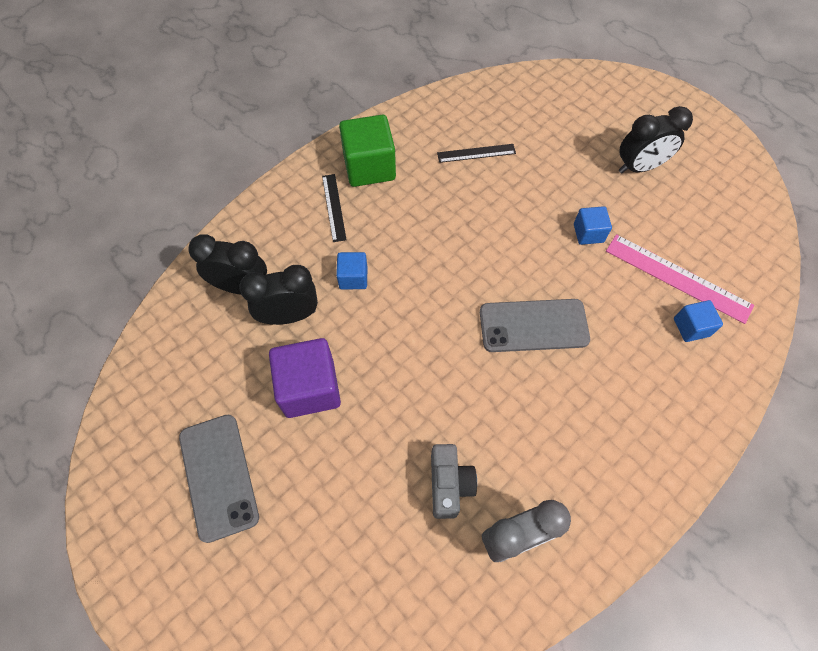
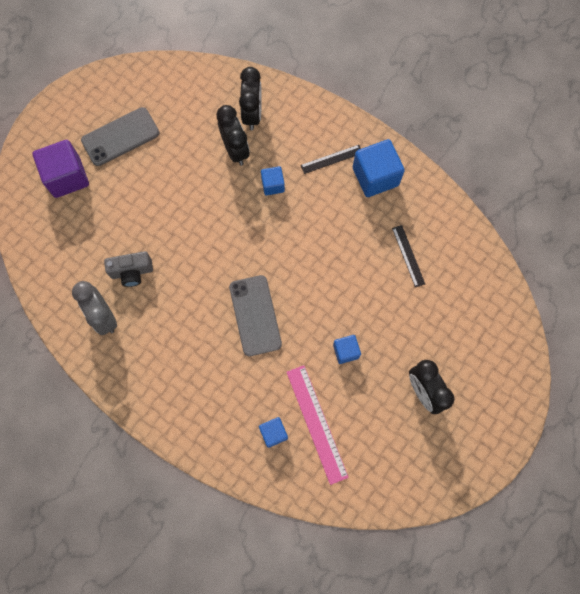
camera: 80 degrees right, 10 degrees up
(310, 388) = (184, 175): purple cube -> purple cube (67, 177)
(369, 167) = (375, 177): green cube -> blue cube
(678, 277) = (317, 423): pink ruler -> pink ruler turned 45 degrees counterclockwise

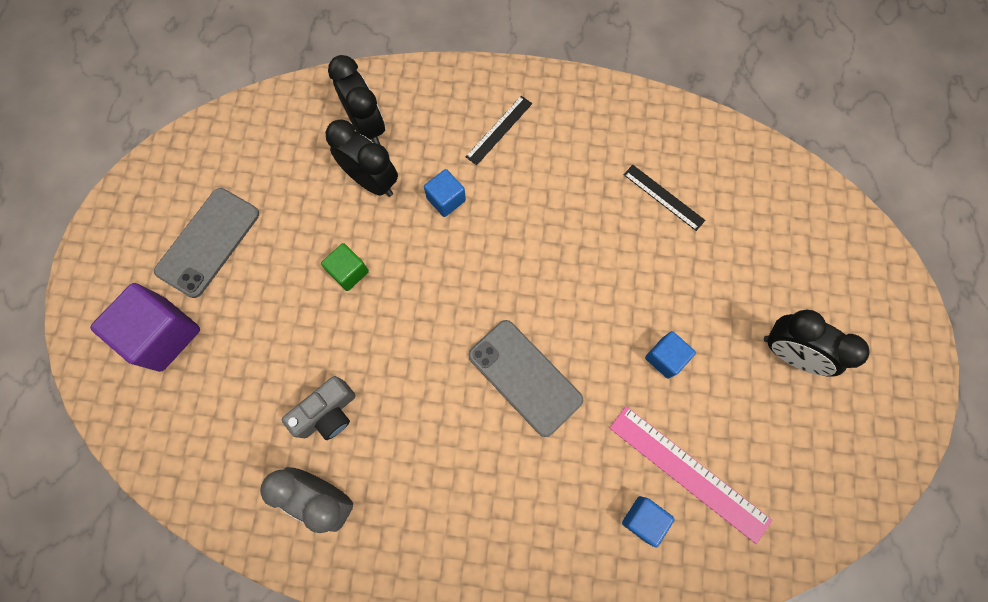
camera: 30 degrees left, 0 degrees up
(190, 198) = (348, 272): none -> green cube
(375, 177) = (565, 123): blue cube -> none

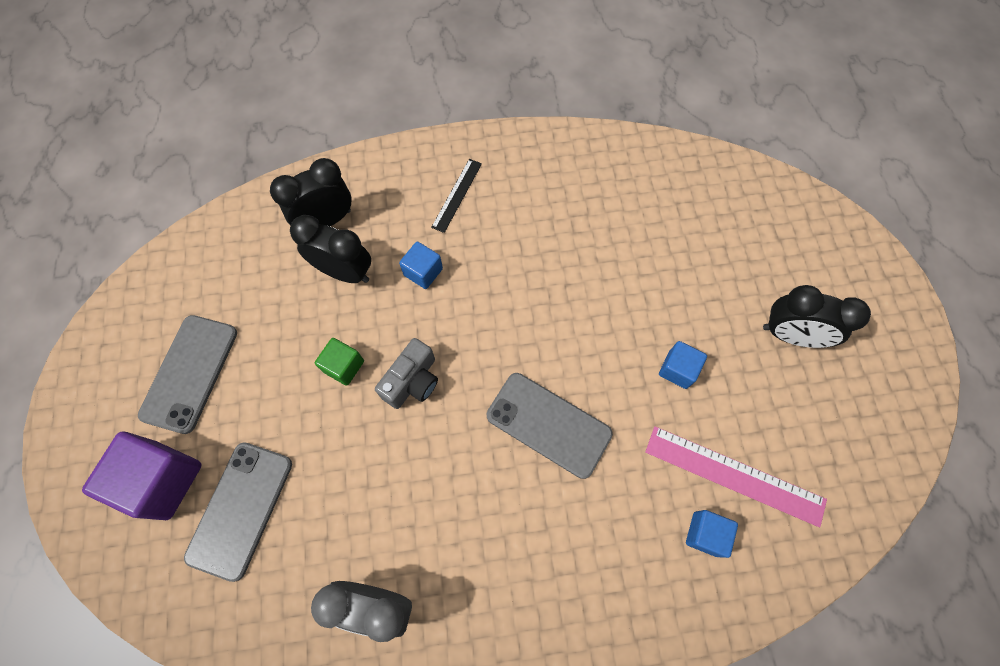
camera: 15 degrees left, 5 degrees down
(225, 379) = (240, 509): none -> grey phone
(328, 413) = (358, 515): grey camera -> grey camera (412, 381)
(367, 126) = (326, 221): black clock -> black clock turned 75 degrees counterclockwise
(663, 197) = (630, 220): black ruler -> none

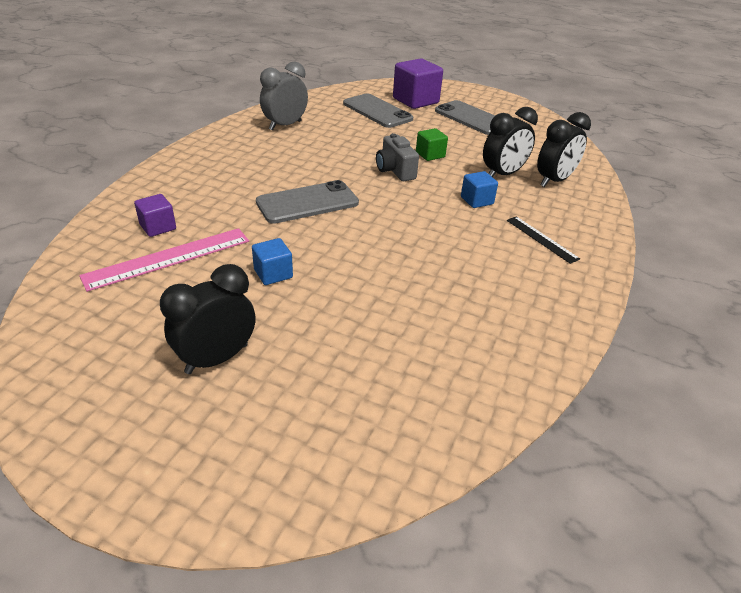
camera: 120 degrees right, 30 degrees down
(326, 221) = (554, 181): black clock -> black clock turned 45 degrees clockwise
(705, 534) = (158, 227): blue cube -> purple cube

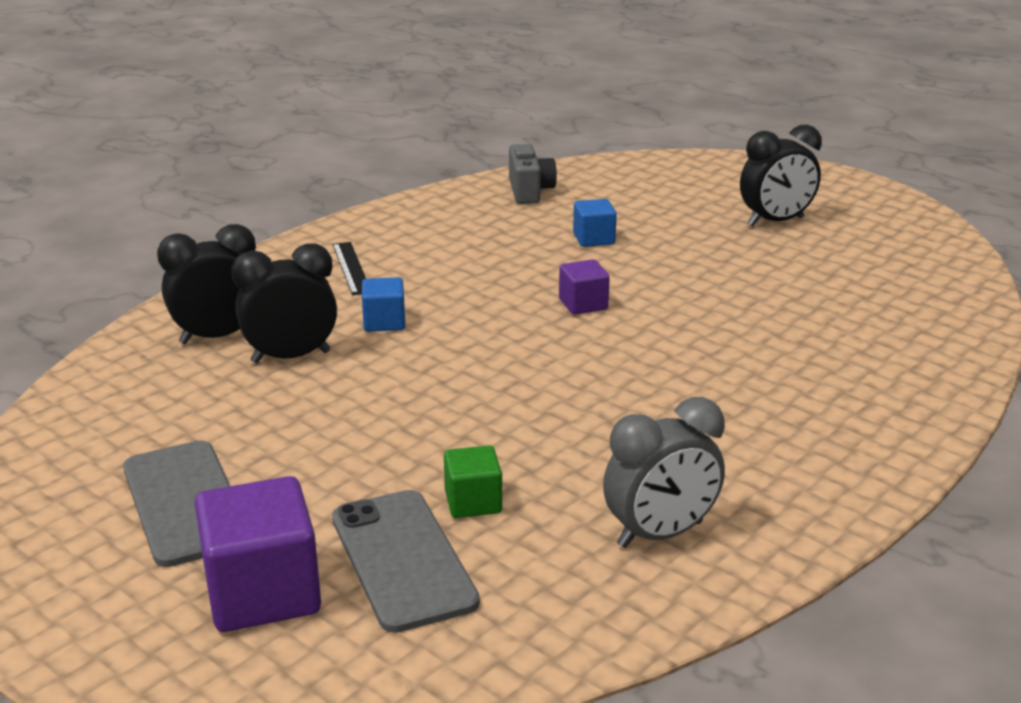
camera: 160 degrees left, 10 degrees down
(158, 227) = (879, 341): purple cube -> purple cube (583, 304)
(168, 258) = (850, 302): pink ruler -> none
(273, 274) = (716, 273): blue cube -> blue cube (594, 239)
(307, 203) = (653, 349): grey phone -> none
(395, 171) = (476, 387): grey camera -> grey camera (529, 191)
(430, 155) = (383, 412): green cube -> green cube (473, 502)

